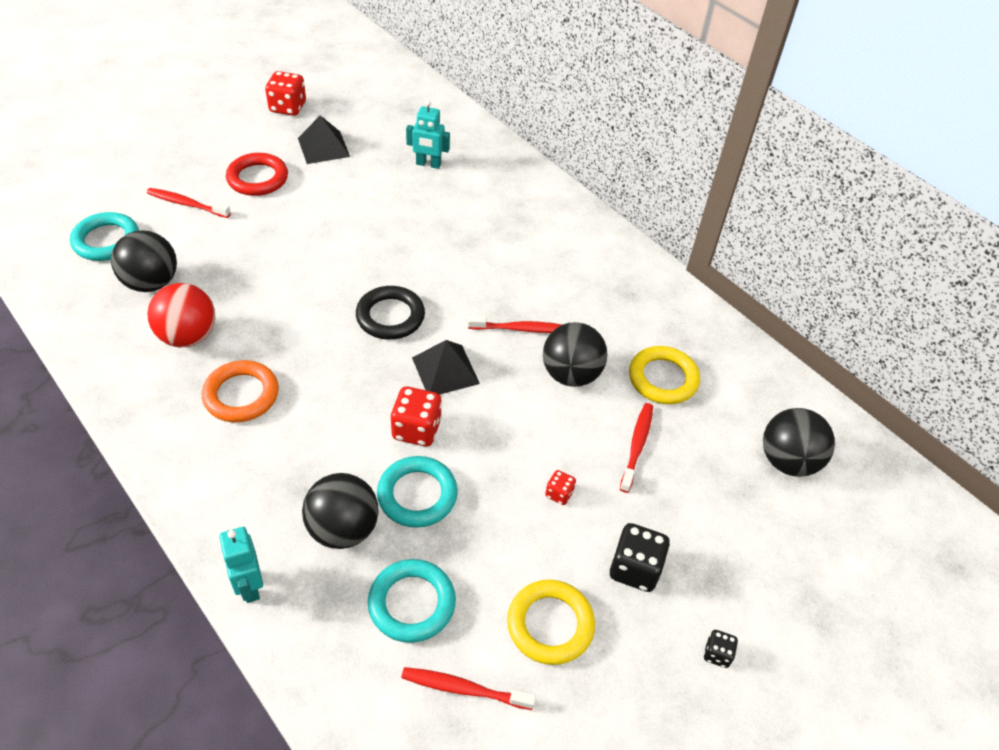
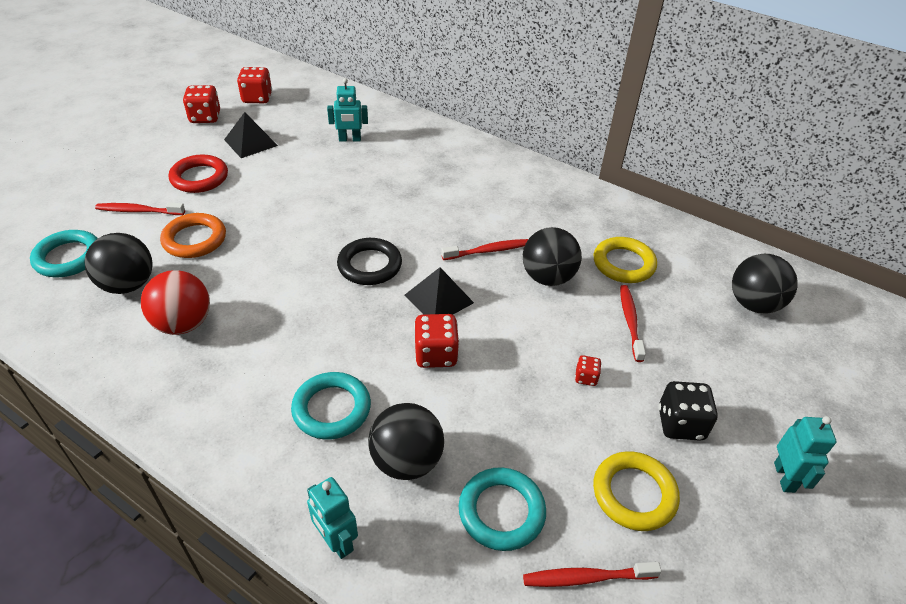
camera: 15 degrees left, 5 degrees down
(241, 395) = (257, 364): orange ring -> orange ring (194, 239)
(349, 94) = (257, 98): none -> red dice
(417, 495) = (462, 411): turquoise ring -> turquoise ring (331, 409)
(717, 654) = (784, 477): black dice -> turquoise robot

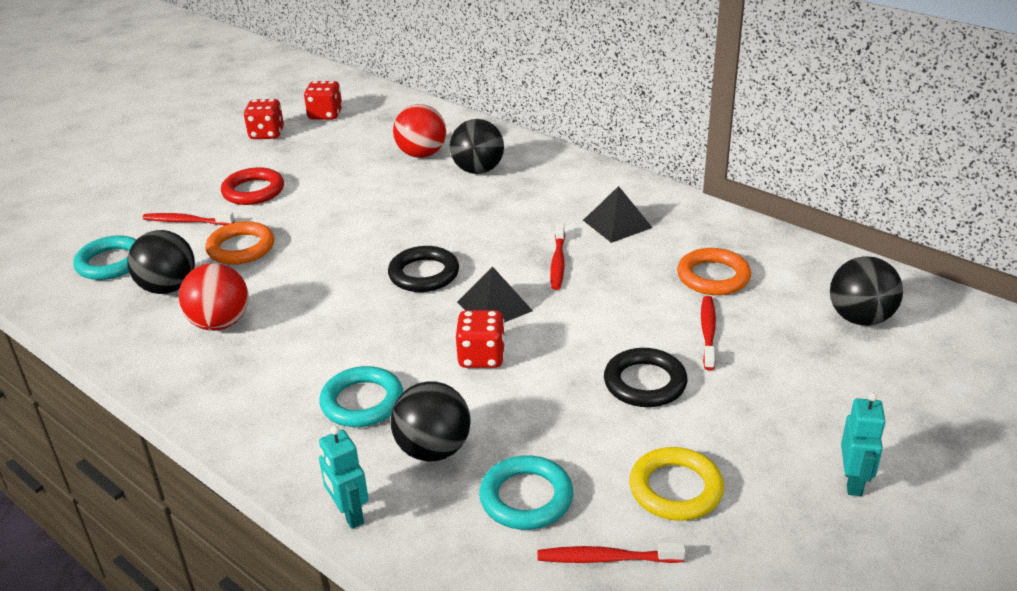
camera: 10 degrees right, 10 degrees down
(251, 142) = (312, 157): black pyramid -> black pyramid (617, 224)
(350, 139) = (421, 154): turquoise robot -> red ball
(488, 251) = (558, 262): red toothbrush -> red toothbrush turned 105 degrees clockwise
(547, 277) = (621, 288): black ball -> black ball (478, 170)
(586, 377) = (645, 383): red dice -> black ring
(623, 264) = (713, 277): yellow ring -> orange ring
(680, 424) = (744, 428): black dice -> none

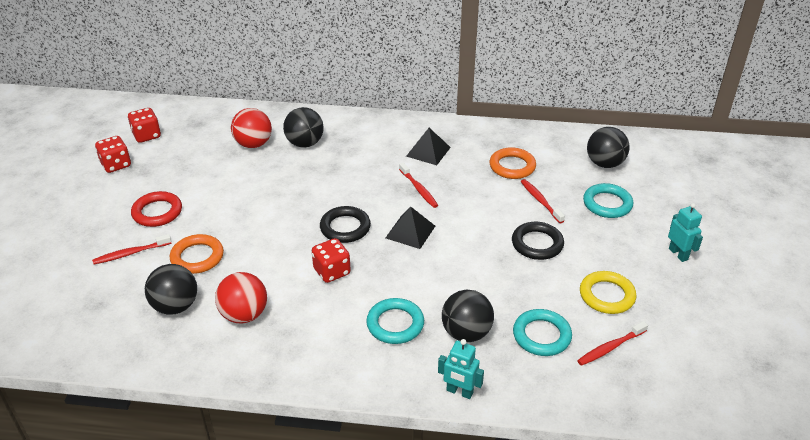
camera: 35 degrees left, 5 degrees up
(111, 263) = (106, 306): turquoise ring -> turquoise ring (607, 204)
(481, 357) = (435, 266): red dice -> red dice (332, 271)

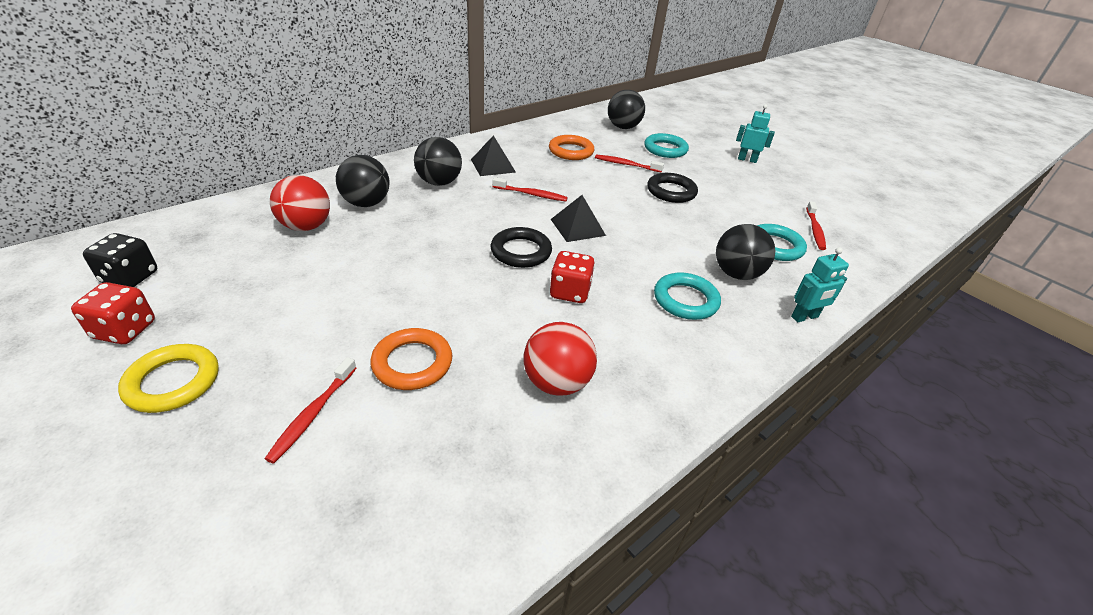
camera: 50 degrees left, 0 degrees up
(147, 135) = (130, 277): red dice -> black dice
(157, 212) = (281, 348): red ring -> none
(175, 306) = (469, 429): black ball -> black ball (439, 182)
(607, 295) = (759, 201): yellow ring -> yellow ring (173, 382)

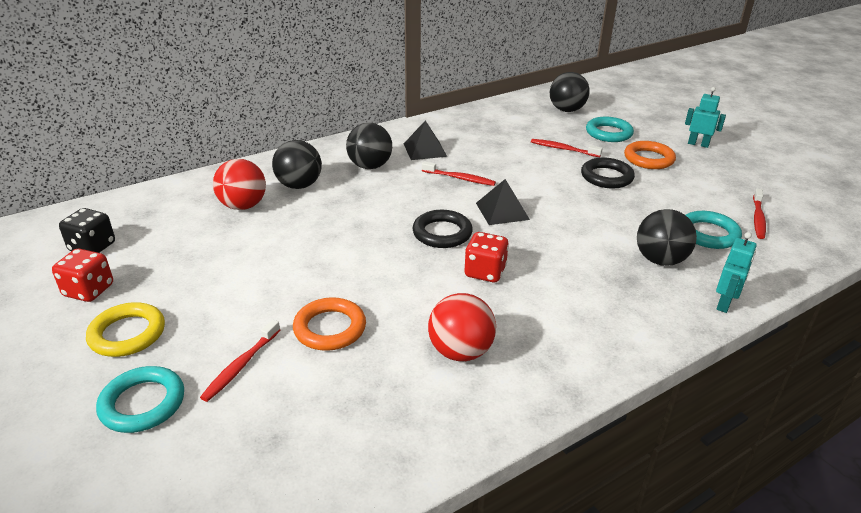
camera: 10 degrees right, 5 degrees down
(571, 151) = (507, 135): orange ring -> orange ring (648, 159)
(685, 300) = (601, 283): turquoise ring -> turquoise ring (143, 403)
(805, 317) = (724, 304): turquoise robot -> turquoise robot turned 45 degrees counterclockwise

